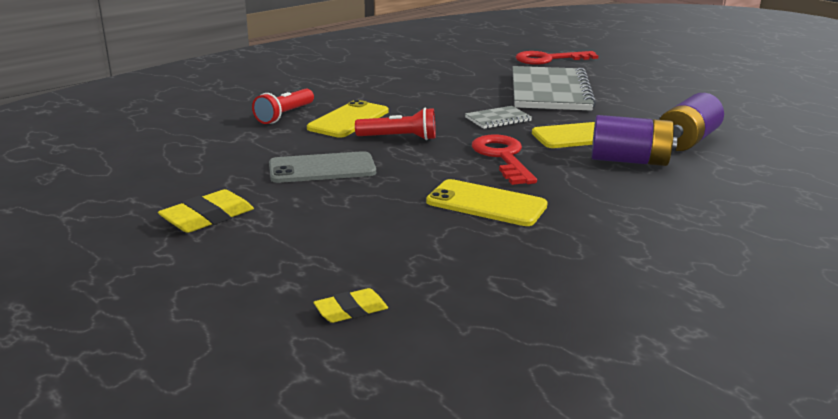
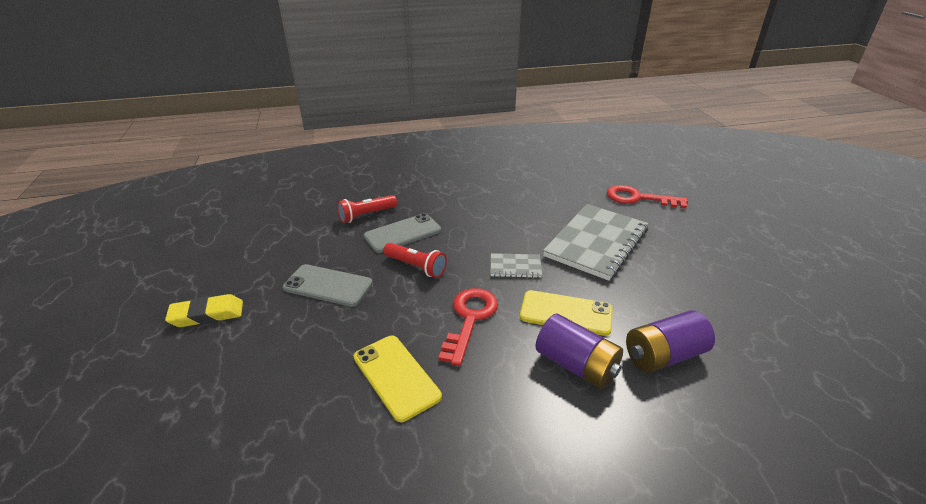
camera: 30 degrees right, 10 degrees up
(348, 120) = (402, 233): yellow phone -> grey phone
(351, 310) = (174, 467): yellow eraser -> none

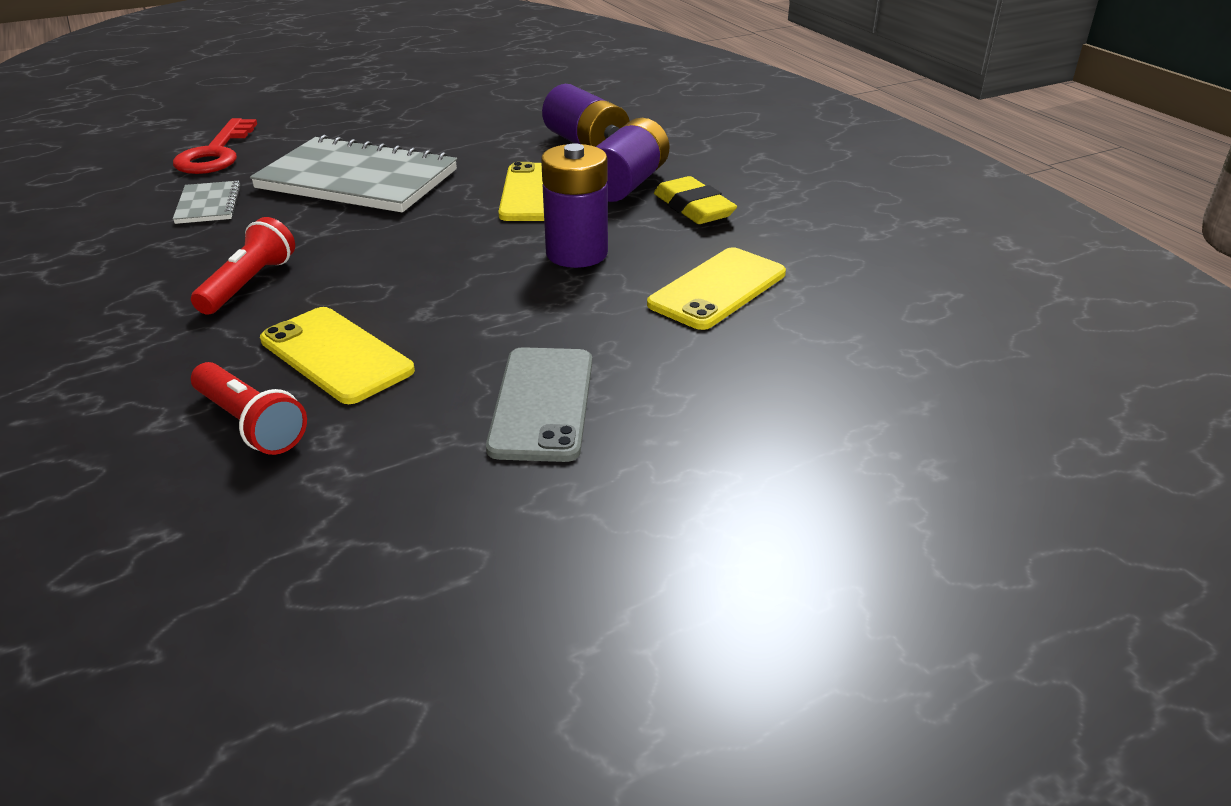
camera: 105 degrees left, 0 degrees up
(207, 315) = (699, 541): yellow eraser -> yellow eraser (693, 208)
(402, 233) = (336, 355): grey phone -> yellow phone
(416, 267) = (455, 318): red flashlight -> red flashlight (249, 284)
(469, 319) = (576, 253): red key -> purple battery
(515, 267) = (435, 232): grey notebook -> grey notebook (209, 205)

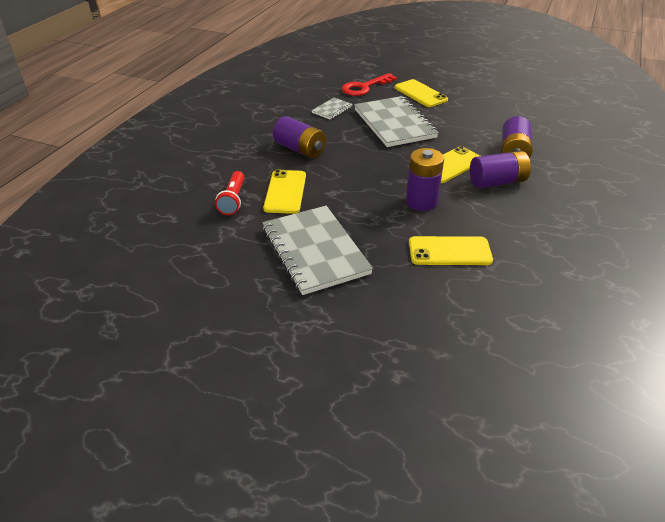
camera: 50 degrees right, 5 degrees up
(249, 284) = (300, 149): red flashlight -> purple battery
(331, 128) = (420, 94): none -> yellow phone
(543, 403) = (314, 251): grey phone -> grey notebook
(693, 208) = (507, 210): yellow eraser -> none

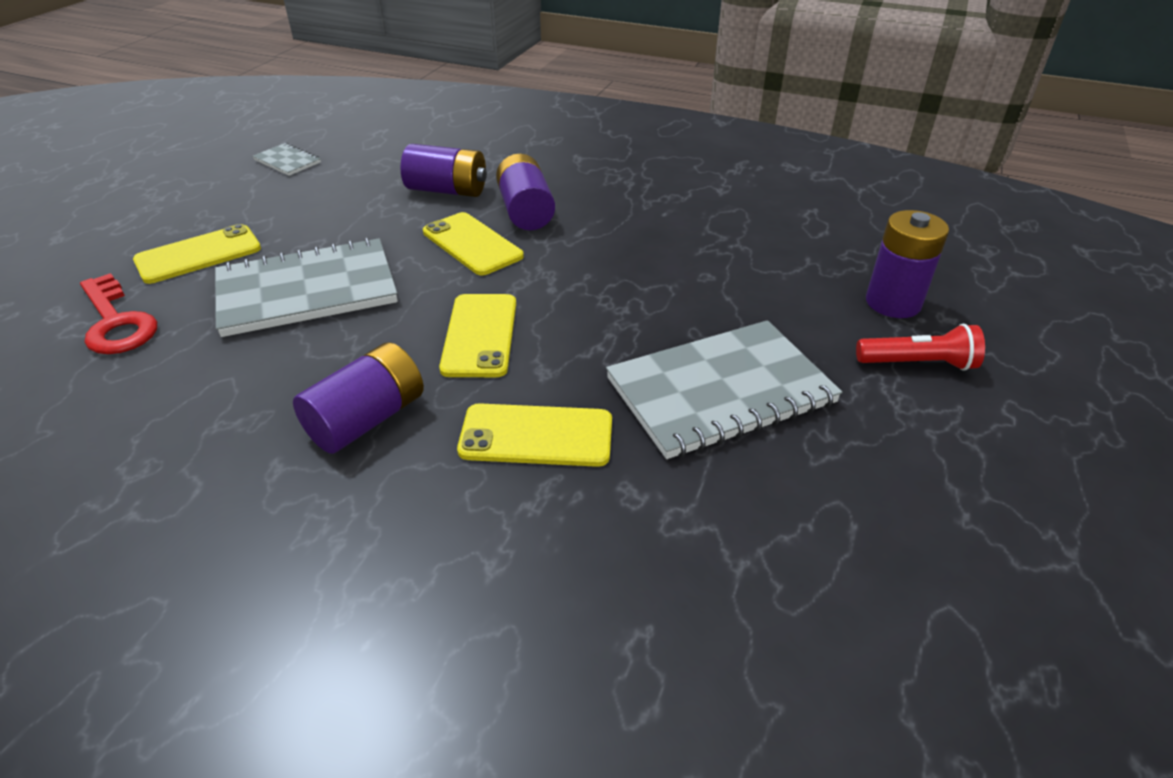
camera: 90 degrees left, 0 degrees up
(233, 200) = (563, 520): red flashlight -> red flashlight (918, 363)
(332, 109) = (200, 371): grey notebook -> grey notebook (287, 161)
(421, 202) = (575, 278): purple battery -> purple battery (893, 303)
(449, 251) = (696, 263): yellow phone -> yellow phone (480, 335)

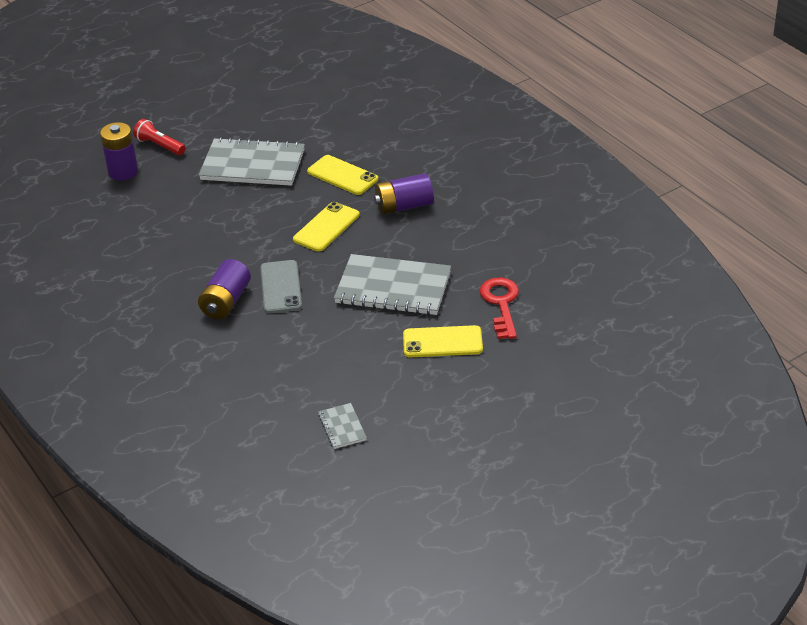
camera: 145 degrees left, 0 degrees up
(447, 190) = (256, 342): purple battery -> none
(472, 244) = (281, 287): yellow phone -> grey phone

